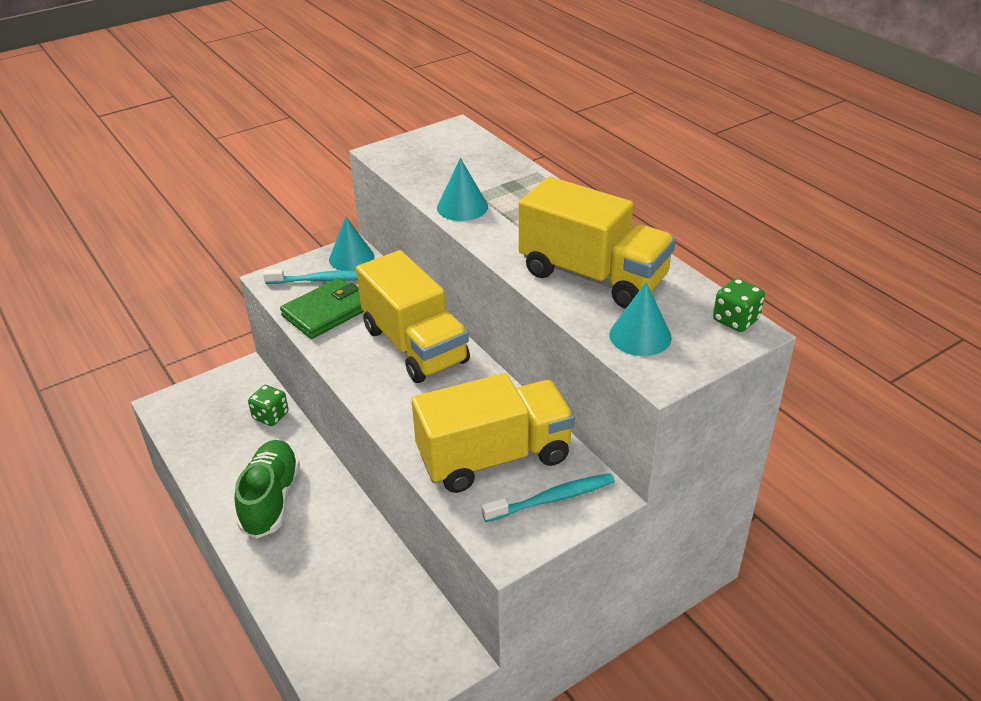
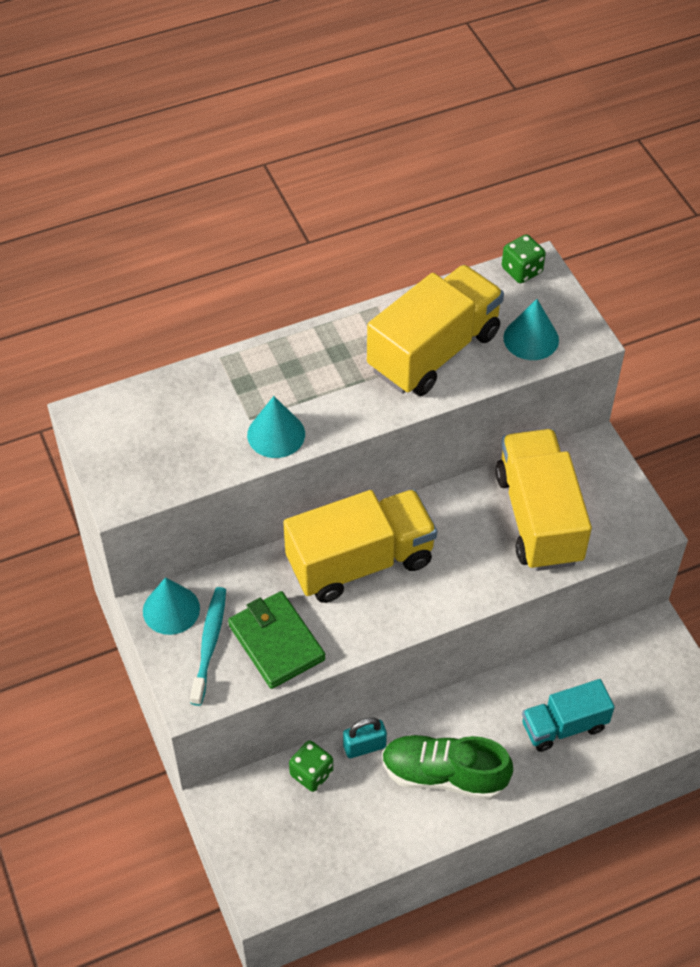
camera: 80 degrees left, 15 degrees up
(297, 443) = (364, 746): none -> turquoise padlock
(327, 583) = (564, 726): none -> turquoise truck
(552, 499) = (596, 484): turquoise toothbrush -> none

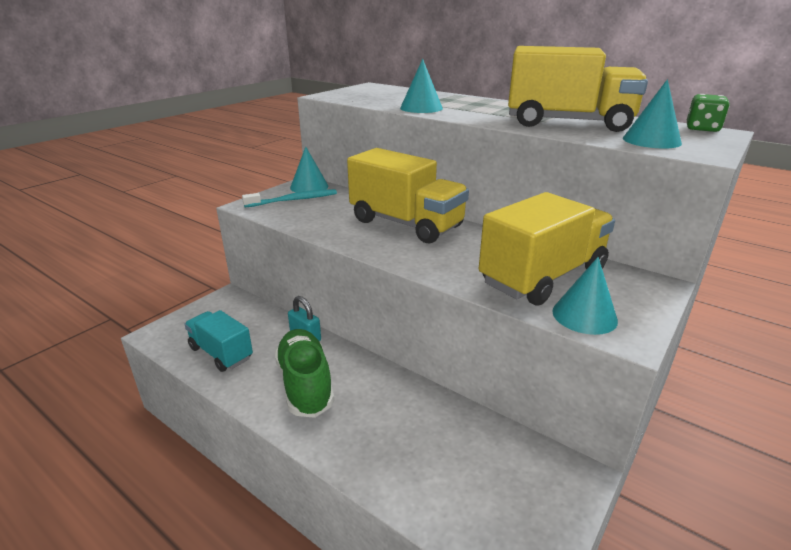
camera: 60 degrees right, 25 degrees down
(276, 642) = (312, 216): green wallet -> none
(311, 773) = (269, 322): green dice -> none
(564, 726) = (407, 442): turquoise truck -> turquoise truck (221, 353)
(609, 532) = (584, 315): none -> turquoise cone

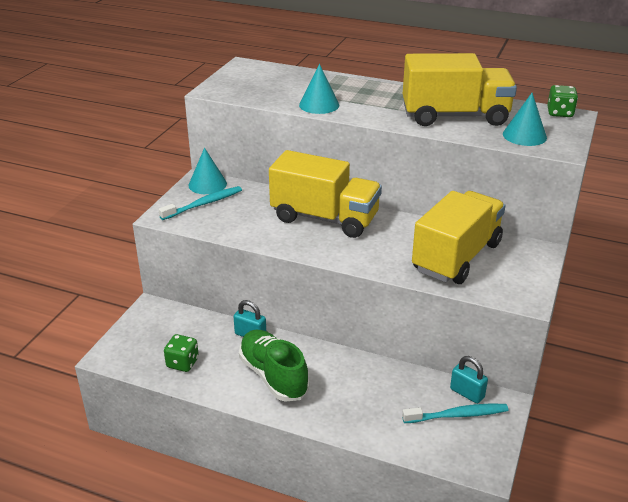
camera: 15 degrees left, 5 degrees up
(221, 353) = (182, 363): turquoise truck -> green dice
(508, 479) = (457, 415): none -> turquoise toothbrush
(530, 451) = (467, 393): none -> turquoise padlock
(584, 315) = (495, 287): turquoise cone -> none

